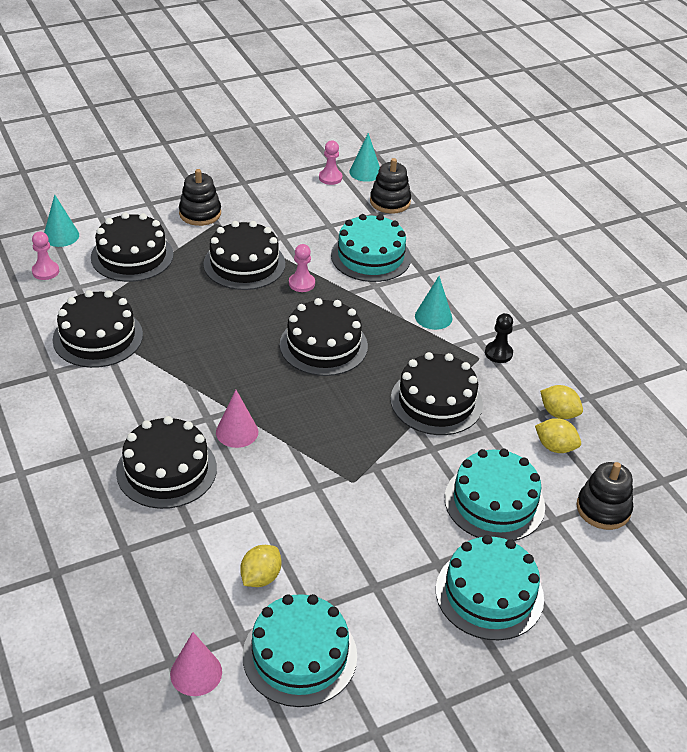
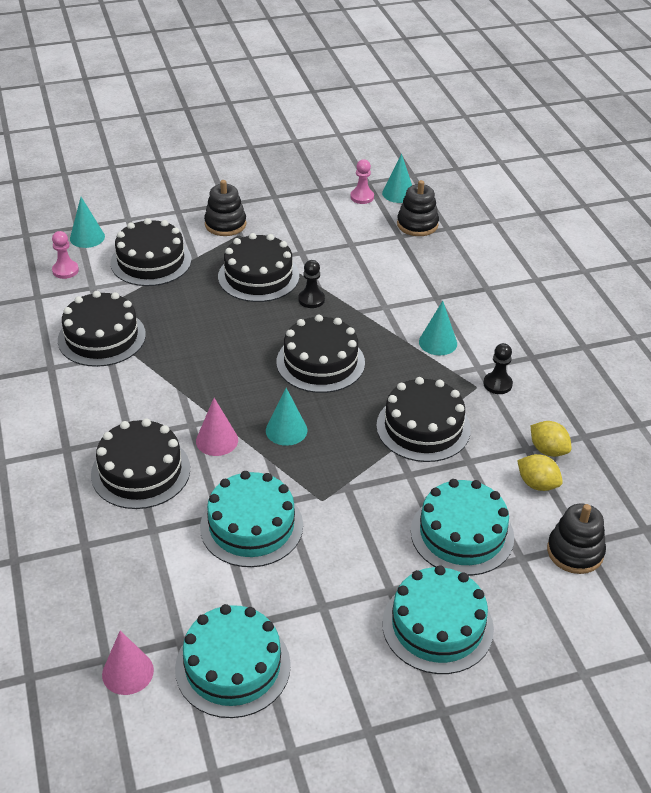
camera: 10 degrees right, 0 degrees up
(260, 577) = (210, 585): yellow lemon -> none
(301, 283) = (311, 299): pink pawn -> black pawn
(304, 416) = (286, 430): none -> turquoise cone
(371, 256) = (386, 277): turquoise cake -> turquoise cake (251, 526)

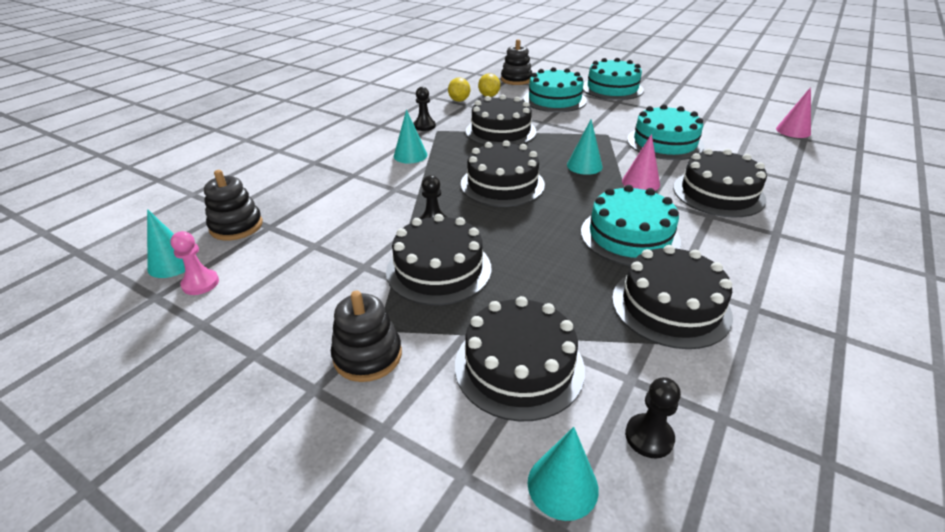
camera: 130 degrees left, 5 degrees down
(65, 270) = (649, 437): pink pawn -> black pawn
(233, 666) = (729, 113): turquoise cake -> turquoise cake (629, 236)

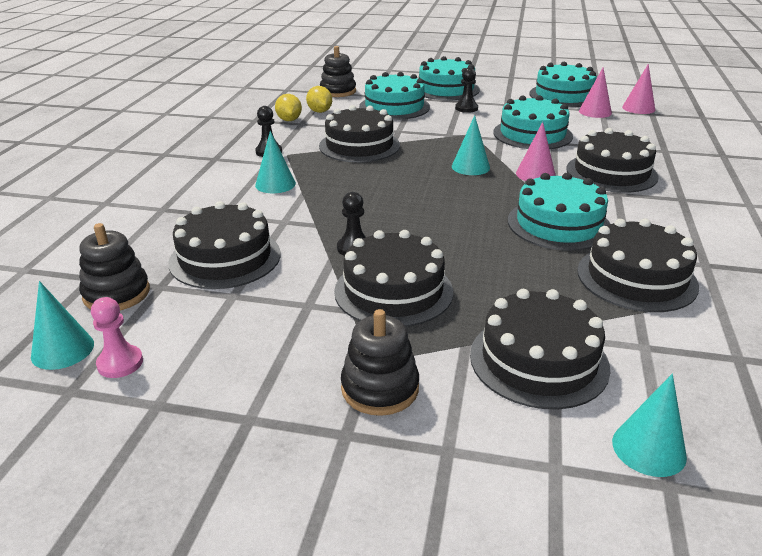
camera: 20 degrees left, 5 degrees down
(502, 184) = (399, 197): black cake -> black cake (225, 258)
(649, 437) = (692, 389): black pawn -> black pawn (466, 108)
(722, 108) = (563, 95): none -> turquoise cake
(743, 129) = (595, 112): none -> pink cone

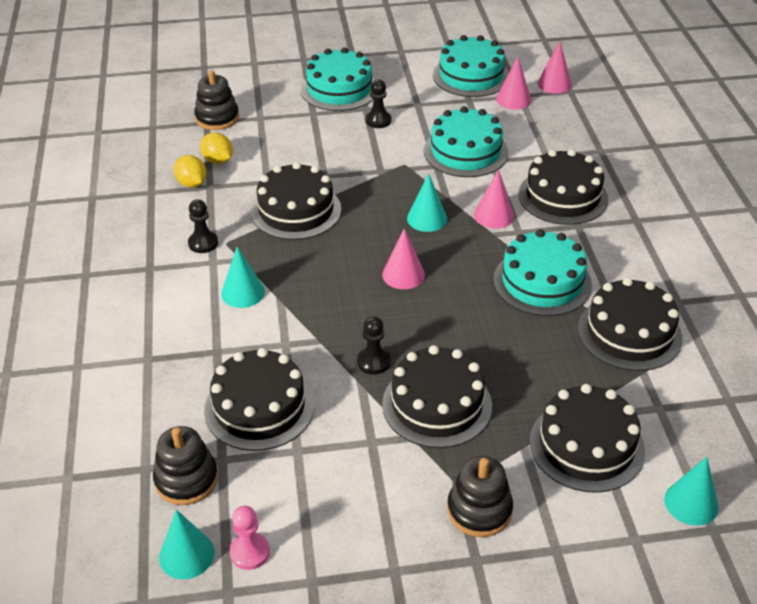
camera: 20 degrees left, 10 degrees up
(394, 107) = (298, 134): turquoise cake -> none
(424, 197) = (403, 274): none -> pink cone

